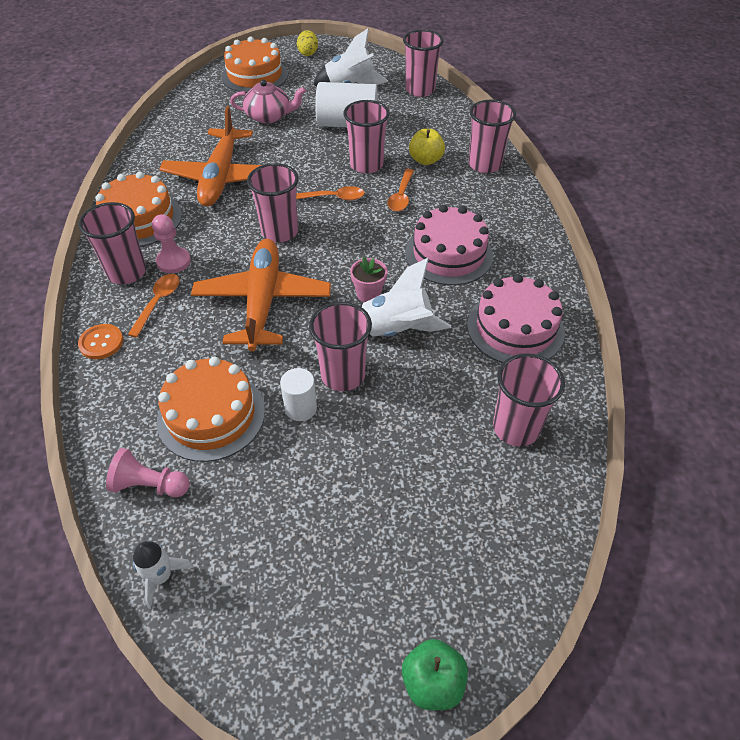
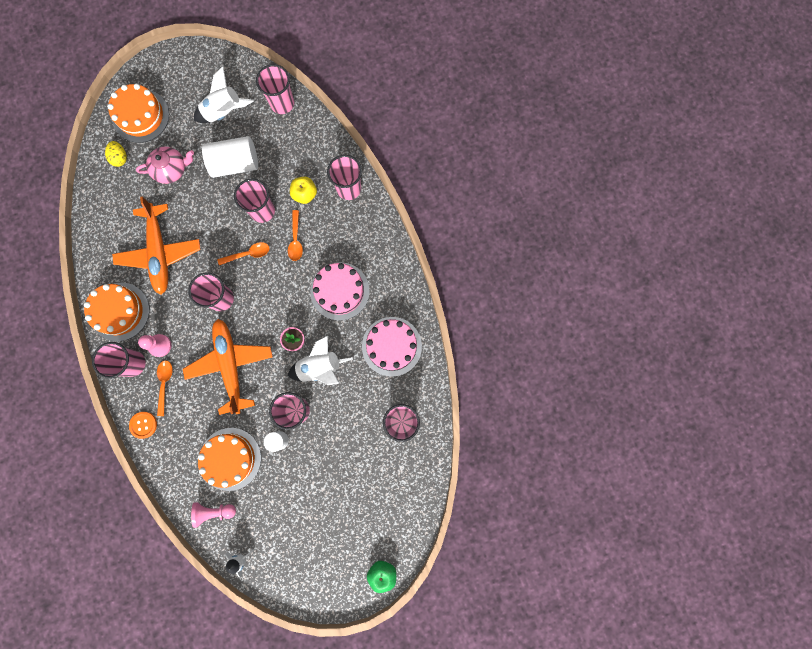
camera: 15 degrees left, 30 degrees up
(308, 53) = (175, 71): yellow egg -> yellow egg (120, 158)

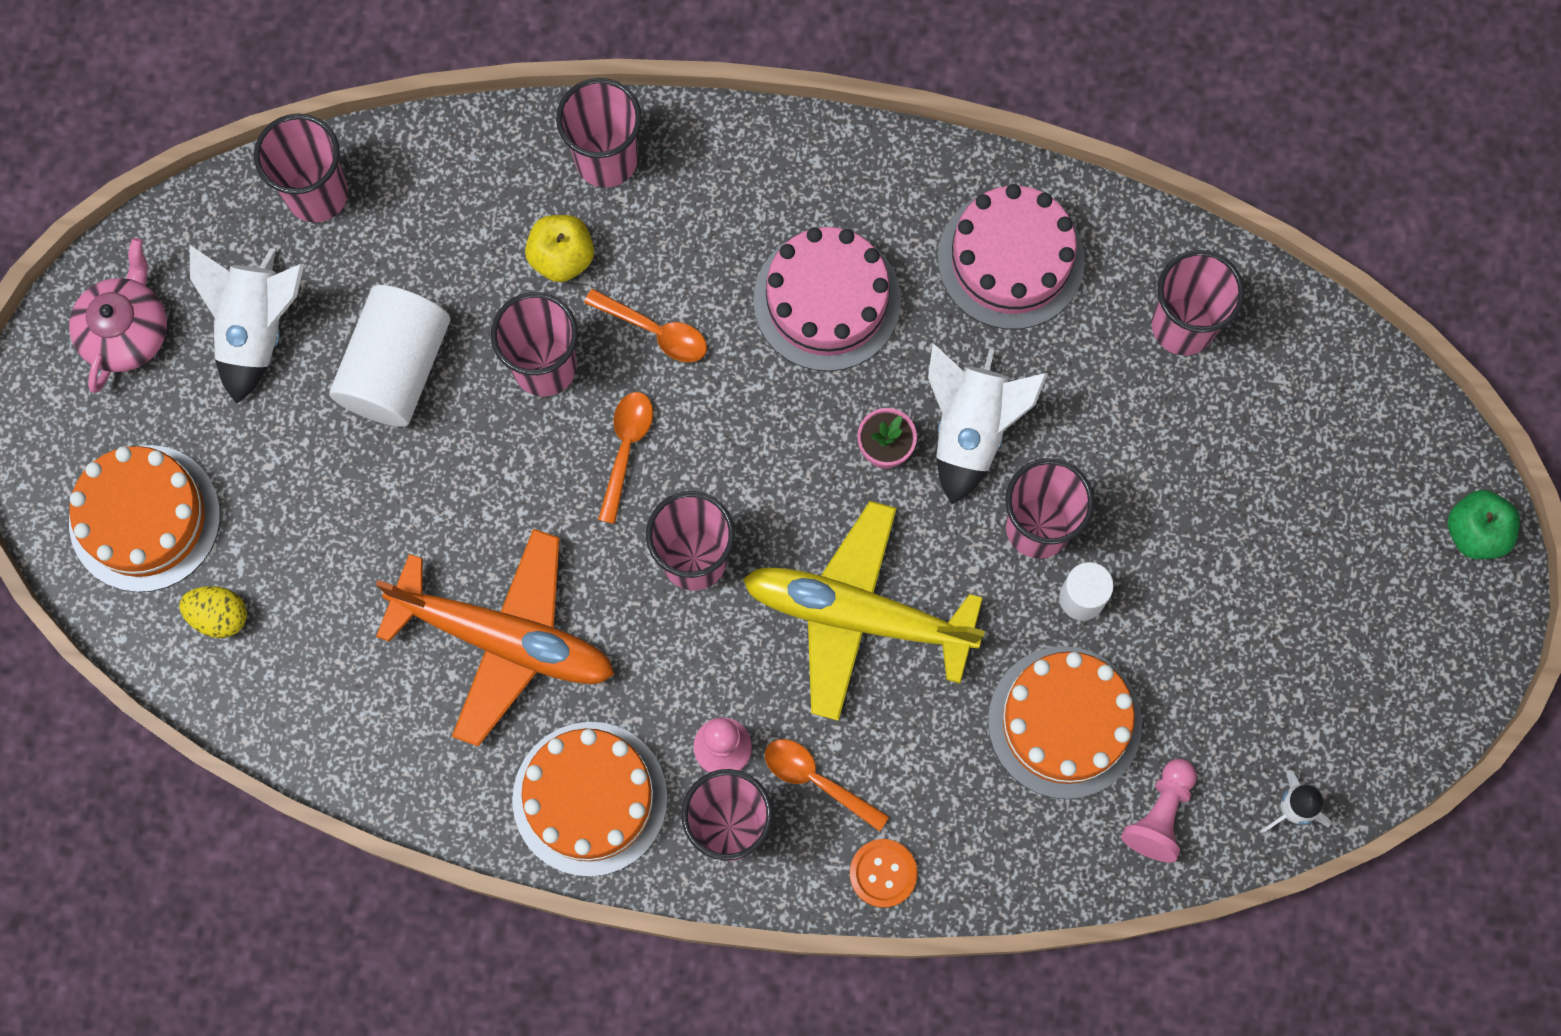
camera: 60 degrees left, 5 degrees down
(171, 169) = (320, 515): pink teapot -> pink teapot (126, 331)
(231, 365) = (857, 615): orange plane -> yellow plane

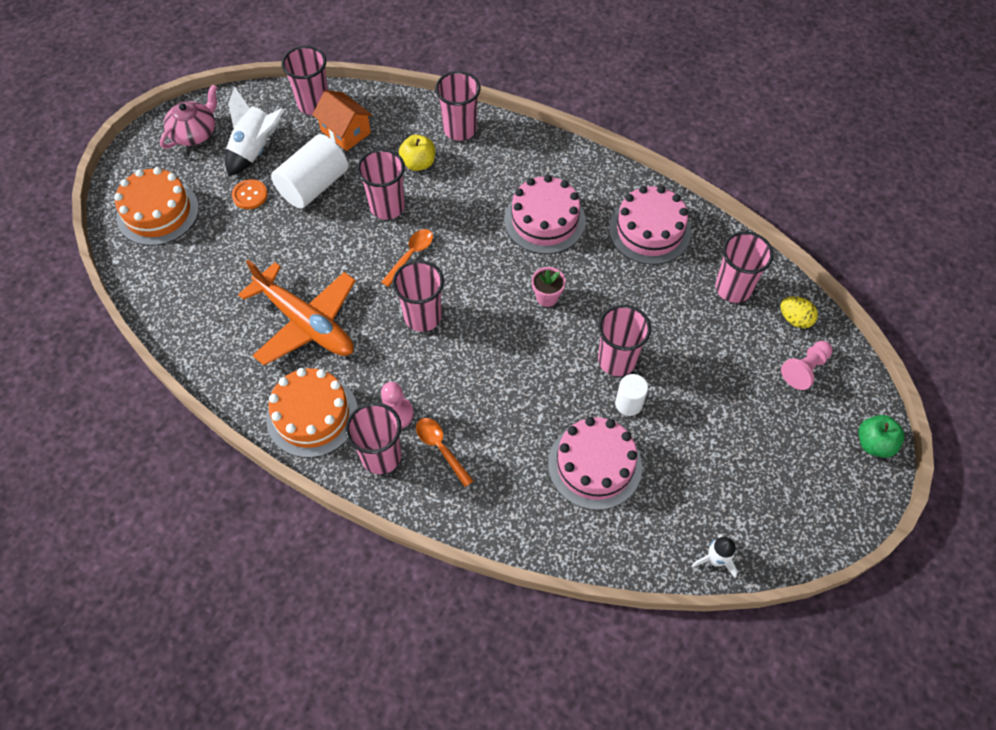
camera: 20 degrees right, 15 degrees down
(219, 616) = (169, 266): yellow egg -> yellow egg (795, 319)
(402, 235) = (345, 132): none -> orange house
(655, 331) = (450, 208): orange spoon -> none
(857, 615) = (499, 372): yellow plane -> none
(883, 873) = (457, 511): orange button -> orange button (250, 195)
(971, 430) = (597, 302): white rocket -> none
(1064, 722) = (594, 465): orange cake -> pink cake
(1160, 815) = (633, 535): pink pawn -> pink pawn (805, 369)

